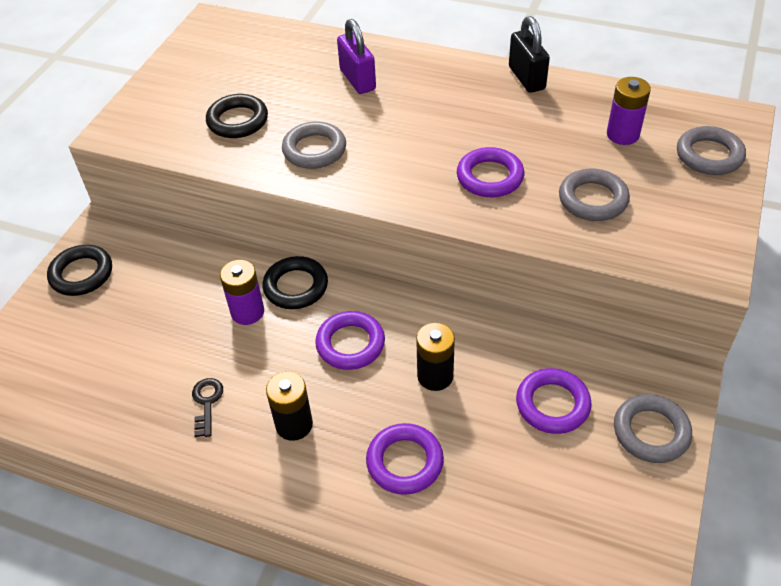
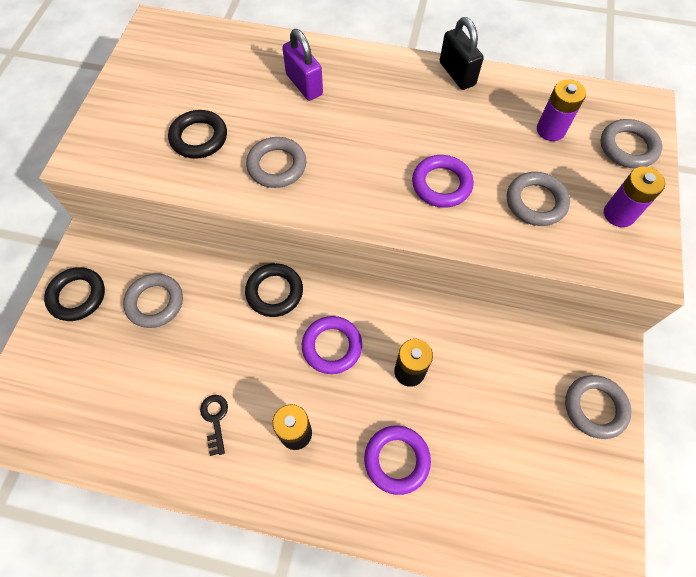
camera: 10 degrees left, 15 degrees up
(163, 286) = (155, 302): none -> grey ring
(247, 312) = (236, 322): purple battery -> purple battery (619, 214)
(552, 404) = (511, 389): purple ring -> none

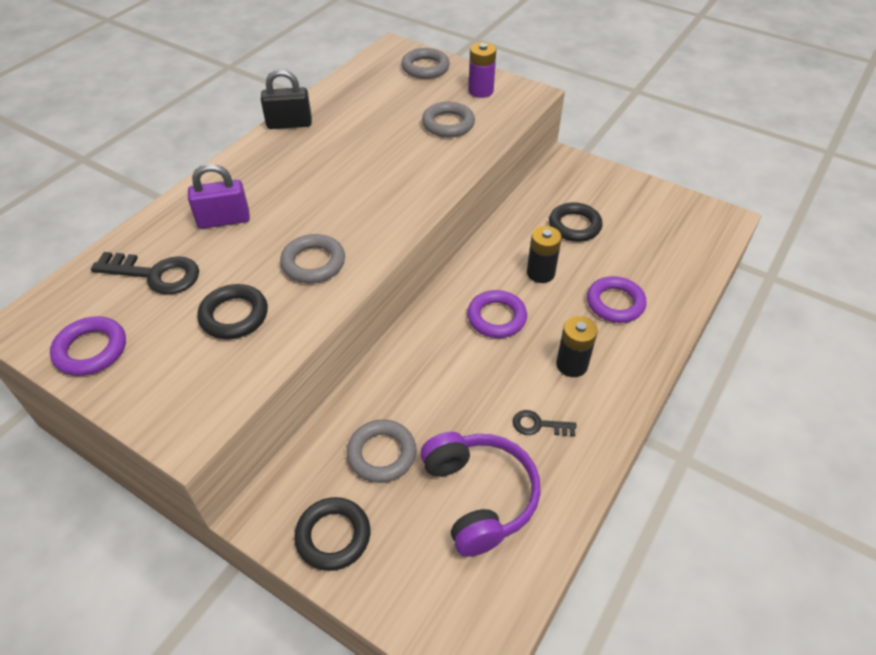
camera: 70 degrees left, 15 degrees down
(130, 390) = (479, 497): none -> purple headphones
(226, 71) = (155, 274): none -> black key
(274, 292) = (420, 346): black ring -> black ring (574, 226)
(441, 184) = (401, 166): purple ring -> purple ring (91, 350)
(550, 130) = (385, 96): purple battery -> none
(595, 407) = (606, 183): grey ring -> none

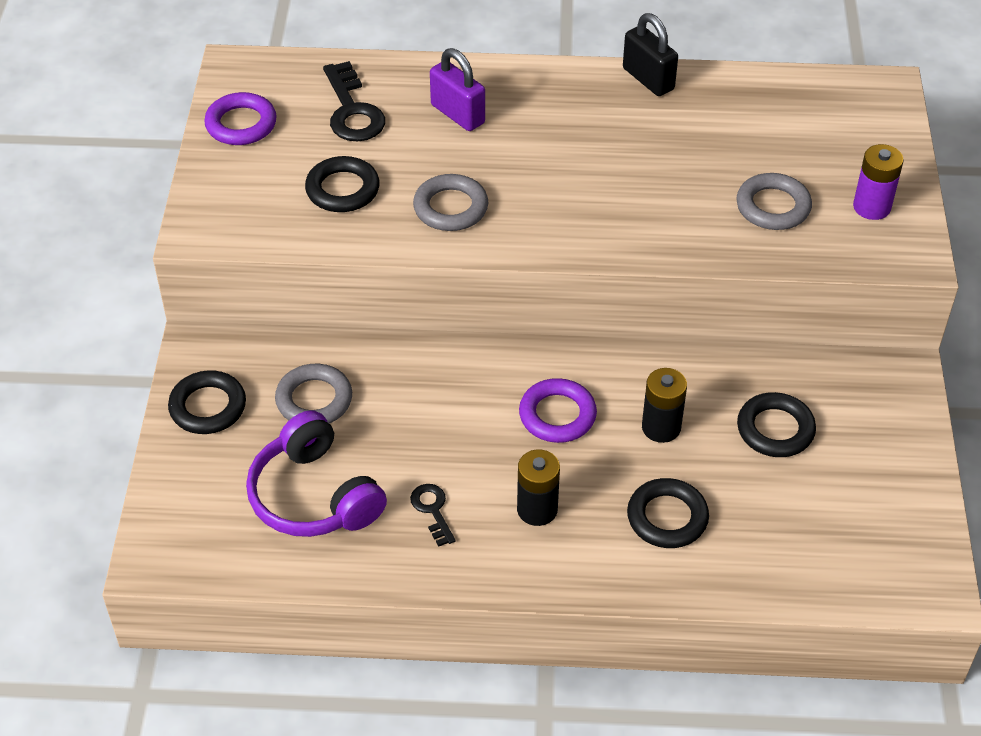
camera: 60 degrees right, 0 degrees up
(425, 68) = (871, 136): grey ring -> none
(479, 497) = (314, 496): purple headphones -> purple headphones turned 105 degrees clockwise
(615, 303) = (667, 517): purple ring -> black ring

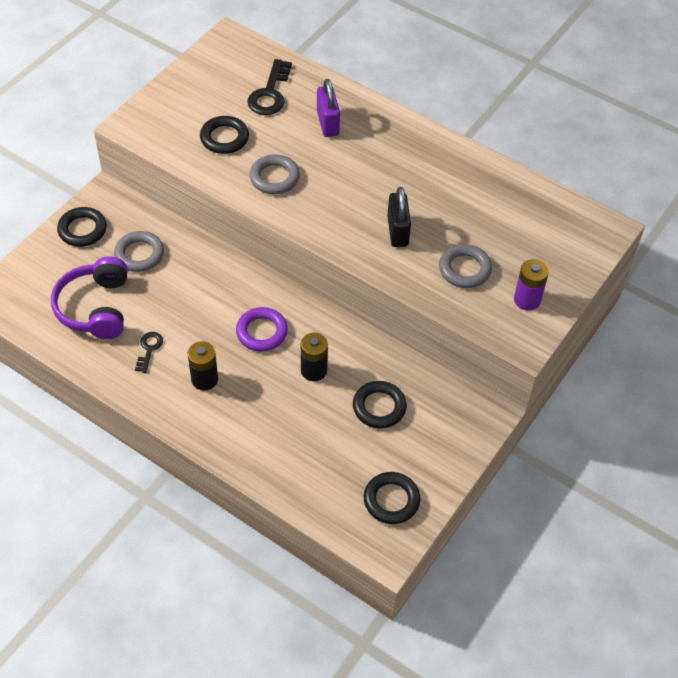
camera: 30 degrees right, 5 degrees up
(241, 124) = (202, 73): purple ring -> none
(648, 79) = (460, 153): black padlock -> black padlock (397, 231)
(667, 517) = (271, 423): black ring -> black ring (391, 500)

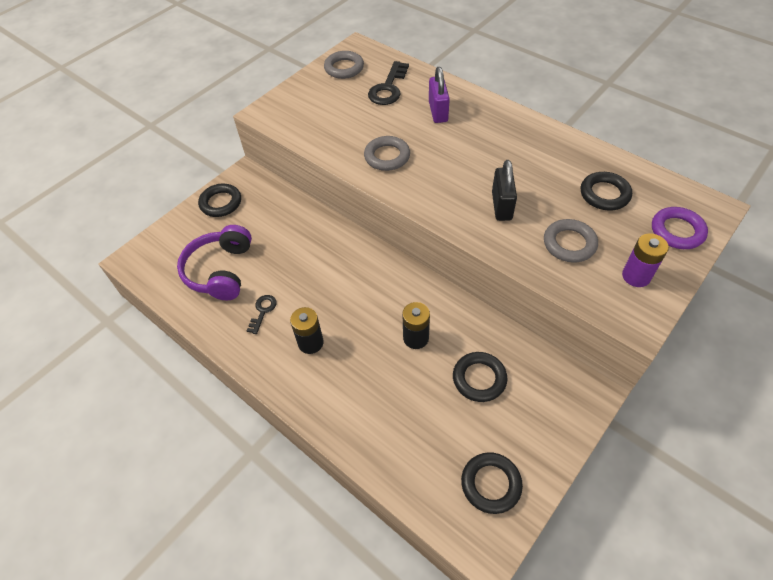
camera: 10 degrees right, 0 degrees up
(139, 254) = (266, 225): grey ring -> grey ring (344, 68)
(224, 138) = (345, 123): black ring -> black ring (604, 194)
(262, 332) = (368, 298): purple ring -> purple ring (677, 231)

